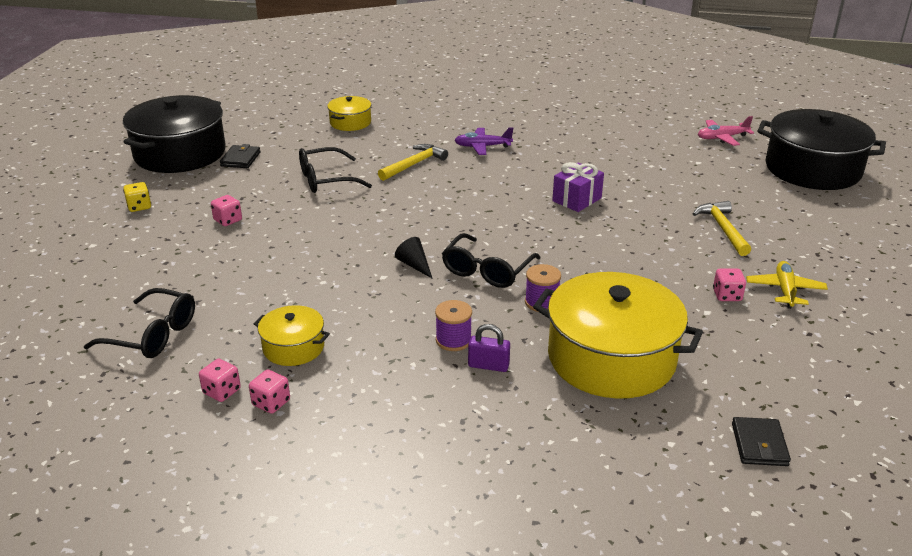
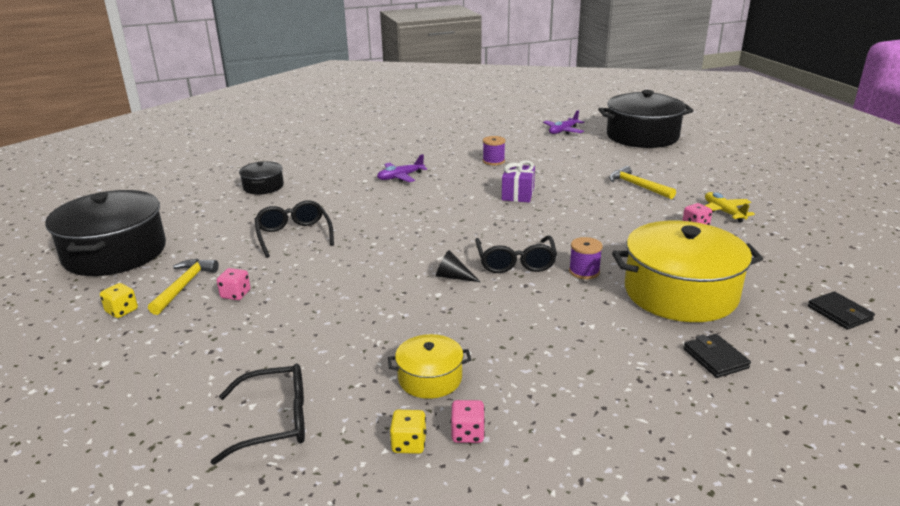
camera: 30 degrees left, 5 degrees down
(222, 391) = (409, 444): pink dice -> yellow dice
(240, 159) = (188, 241): black wallet -> black wallet (715, 358)
(325, 180) = (294, 235): black glasses -> black glasses turned 120 degrees clockwise
(350, 122) = (263, 186): yellow pot -> black pot
(414, 164) = (359, 203): yellow hammer -> yellow hammer (184, 286)
(453, 340) = (555, 322): purple spool -> purple spool (493, 161)
(488, 365) = (605, 330): purple padlock -> none
(722, 138) = (563, 131): pink plane -> purple plane

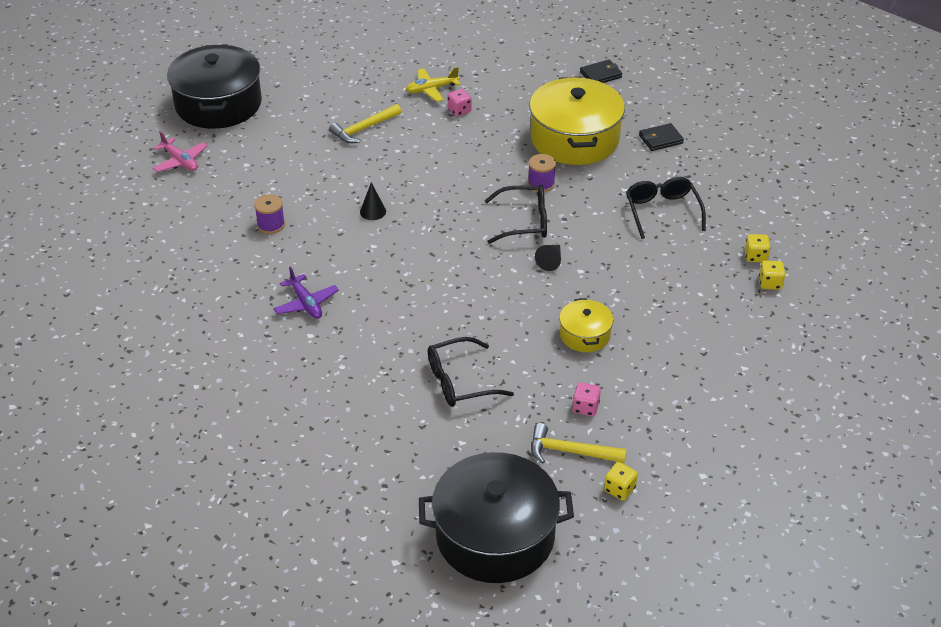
camera: 90 degrees left, 15 degrees up
(263, 186) = (314, 431): black pot -> none
(275, 421) = (759, 351): black glasses -> black glasses (662, 211)
(430, 378) = (699, 274): yellow pot -> yellow pot (585, 335)
(467, 433) = (755, 256): pink dice -> yellow dice
(518, 194) = (373, 211): purple gift -> black cone
(563, 131) = (180, 161): purple plane -> pink plane

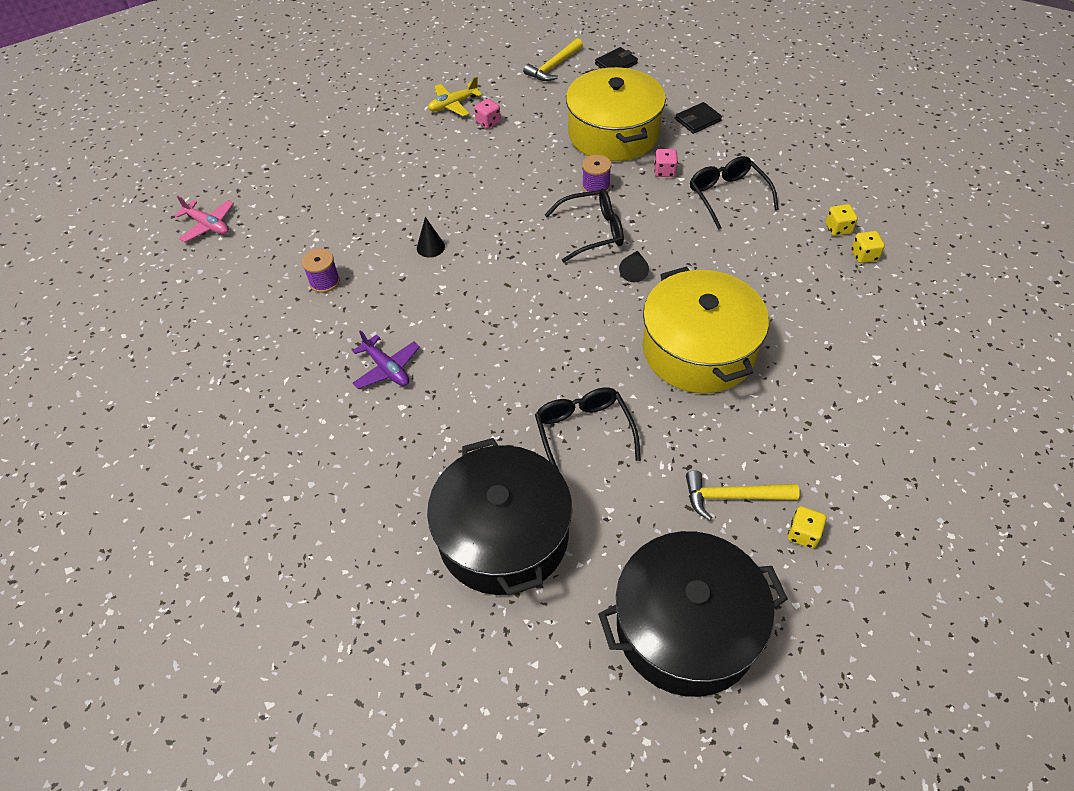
camera: 10 degrees left, 10 degrees up
(218, 104) = (235, 155): black pot -> black pot (503, 535)
(364, 129) = (396, 157): yellow hammer -> yellow hammer (553, 67)
(459, 382) = (583, 432): black glasses -> black glasses turned 105 degrees clockwise
(585, 335) = (699, 349): yellow pot -> yellow pot, size x2.04
(585, 407) = (730, 437): pink dice -> pink dice (664, 171)

